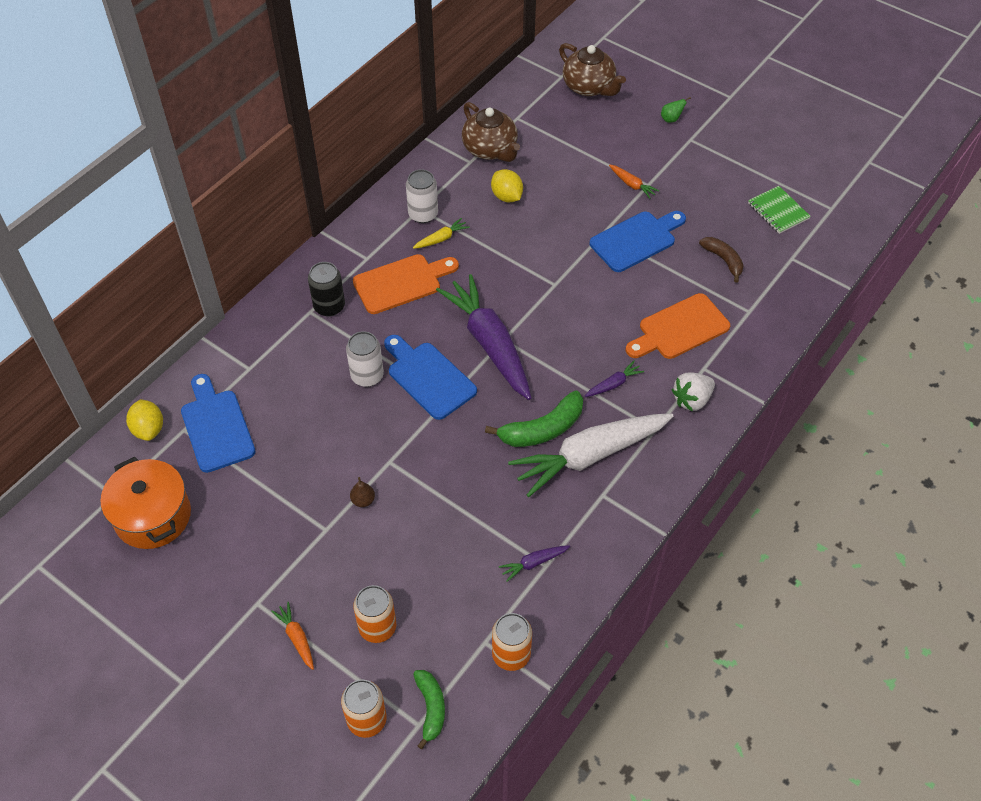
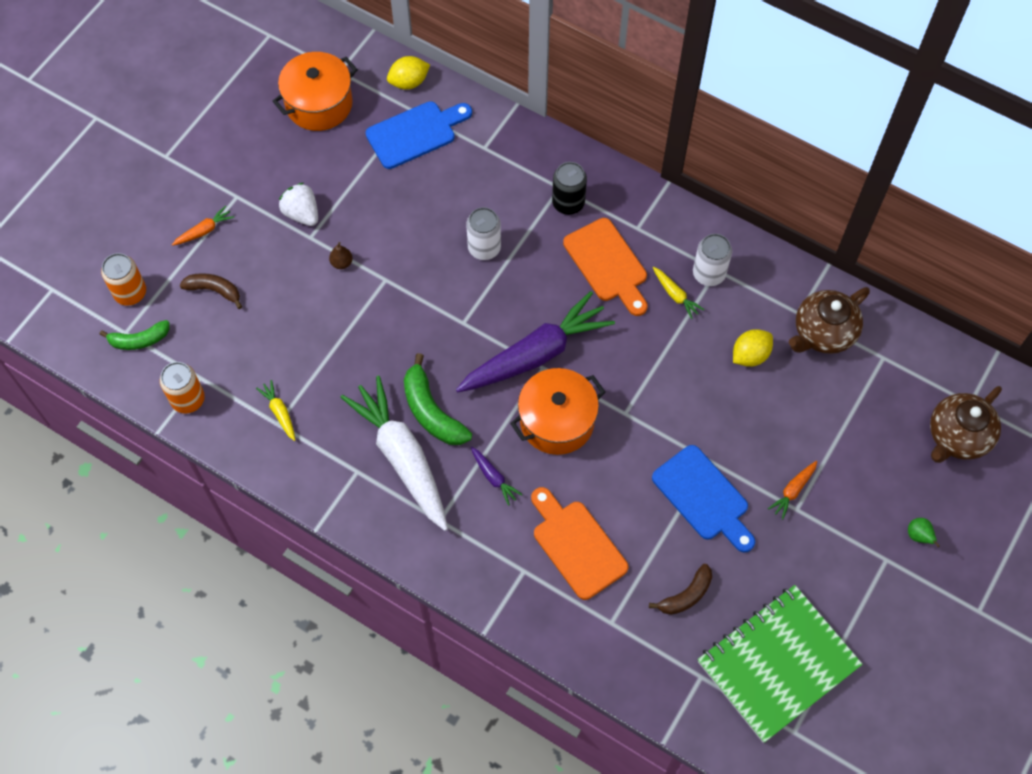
camera: 85 degrees right, 10 degrees up
(377, 627) = (214, 290): orange can -> brown banana
(428, 377) = (487, 302): blue cutting board -> none
(533, 563) = (279, 412): purple carrot -> yellow carrot
(559, 333) = (557, 421): none -> orange pot
(692, 400) = (480, 557): white strawberry -> white strawberry (302, 213)
(778, 211) = (777, 663): green notebook -> green notebook, size x2.06

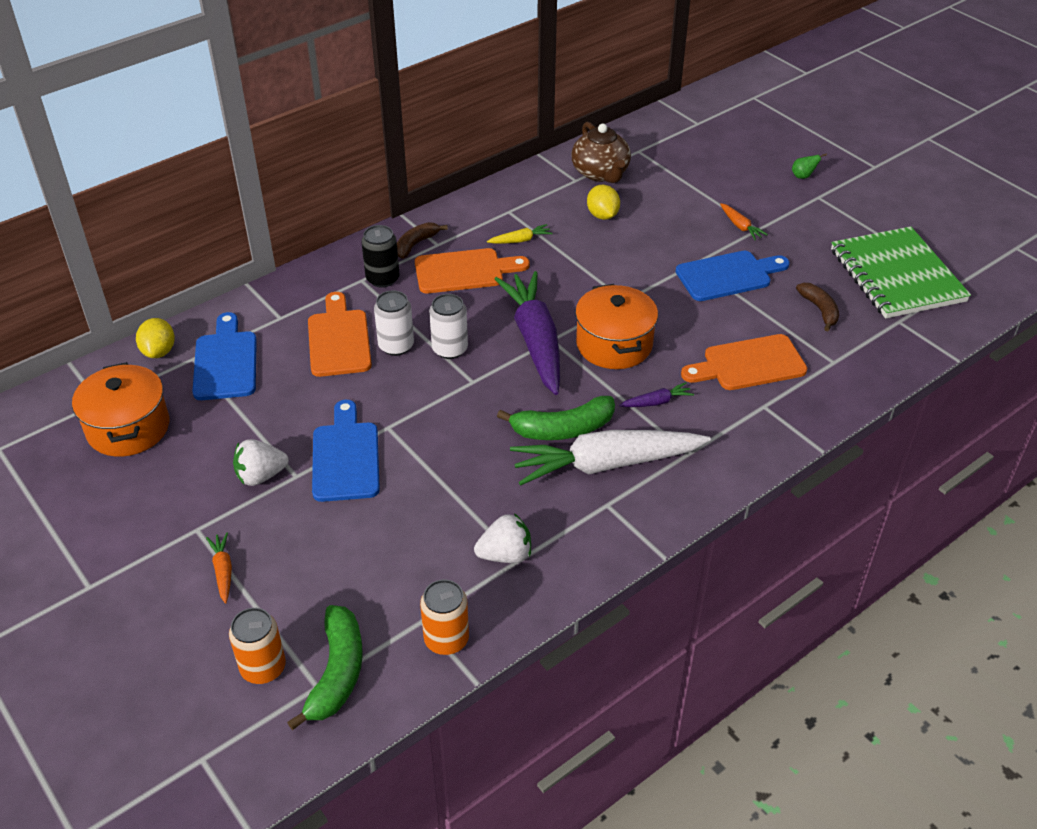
camera: 70 degrees left, 20 degrees down
(139, 340) = (337, 673): green banana -> green banana, size x1.53
(214, 290) = (312, 579): brown banana -> brown banana (416, 244)
(279, 412) = (505, 555): yellow carrot -> white strawberry
(341, 263) = (346, 457): brown pear -> blue cutting board
(474, 202) = (339, 339): none -> orange cutting board
(708, 274) = (510, 216): white can -> white can (450, 349)
(957, 436) = (724, 136): brown teapot -> none

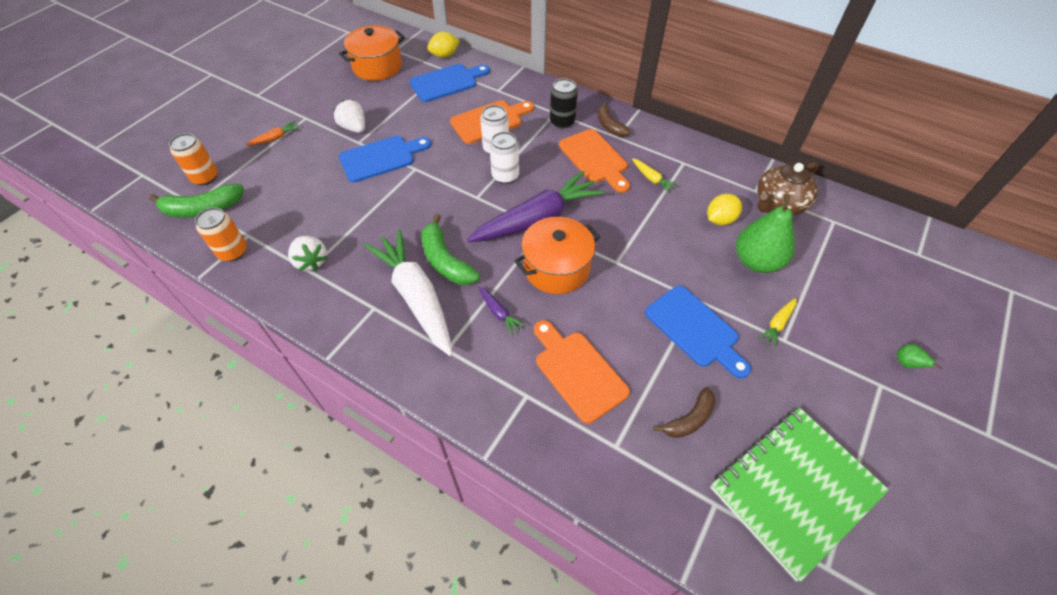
camera: 70 degrees right, 10 degrees up
(416, 244) = (609, 126): brown banana -> brown banana turned 135 degrees counterclockwise
(665, 212) = (756, 261): none -> green pear
(740, 226) = (777, 324): orange carrot -> yellow carrot

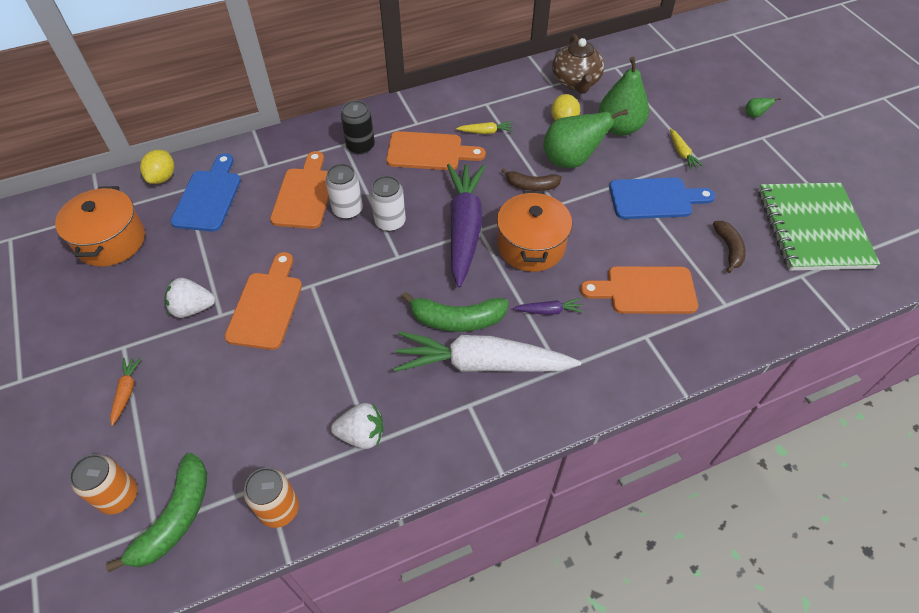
camera: 55 degrees left, 0 degrees up
(381, 158) = (266, 306): blue cutting board -> orange cutting board
(609, 126) = (399, 120): brown banana -> brown banana (531, 186)
(678, 247) = (571, 160): none -> green pear

